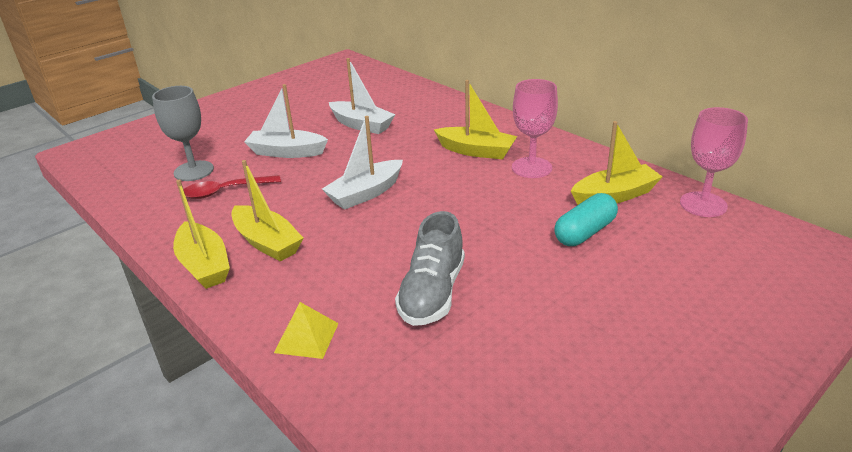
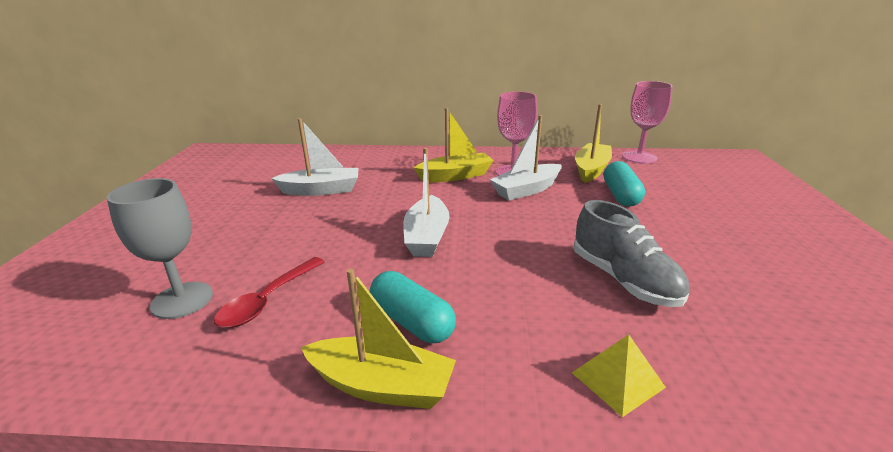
camera: 45 degrees left, 5 degrees down
(267, 242) = (412, 321): yellow boat -> turquoise capsule
(286, 152) = (280, 237): white boat -> white boat (526, 190)

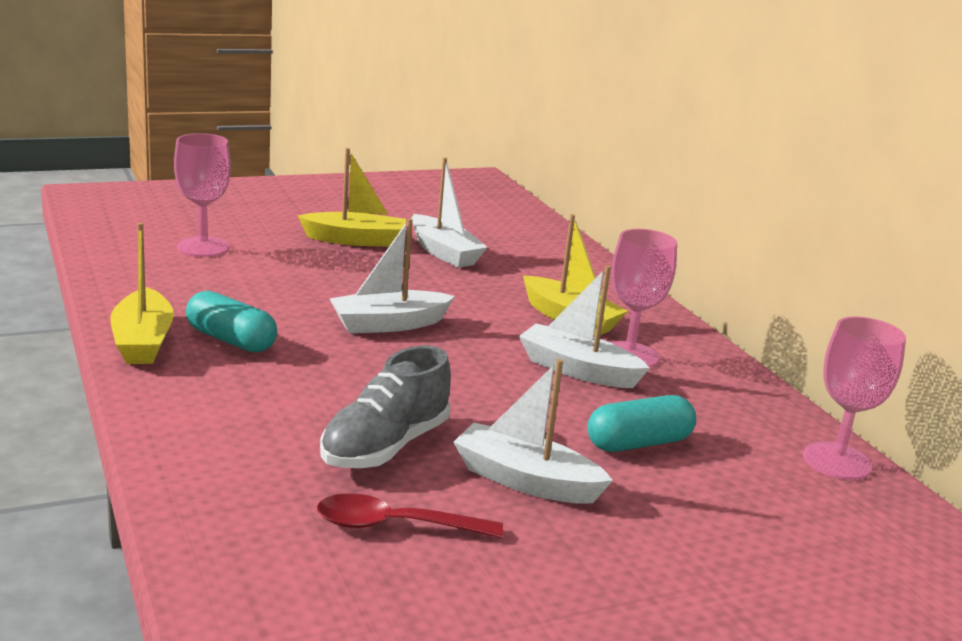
camera: 60 degrees right, 5 degrees down
(182, 300) = (203, 247): grey goblet -> pink goblet
(268, 300) = (223, 277): red spoon -> red spoon (395, 525)
(412, 321) = (231, 340): turquoise capsule -> turquoise capsule turned 75 degrees counterclockwise
(591, 169) = (717, 416): yellow boat -> yellow boat (355, 240)
(617, 379) = (201, 443): yellow pyramid -> none
(668, 238) = (525, 480): none -> white boat

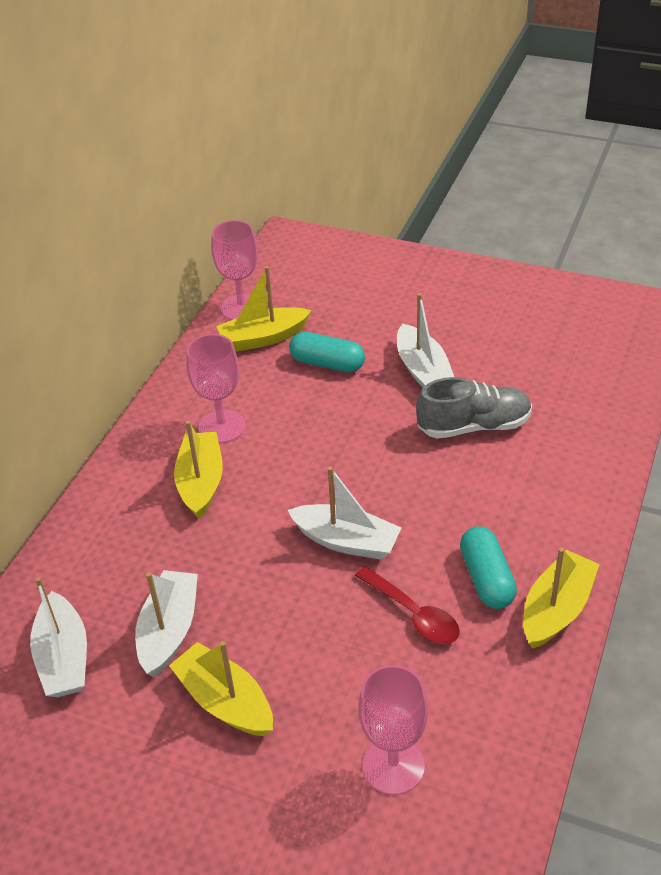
camera: 130 degrees left, 20 degrees up
(395, 525) = (520, 376): red spoon -> red spoon (413, 614)
(578, 370) = (276, 430): white boat -> white boat (64, 658)
(749, 440) = (263, 338): none -> yellow boat

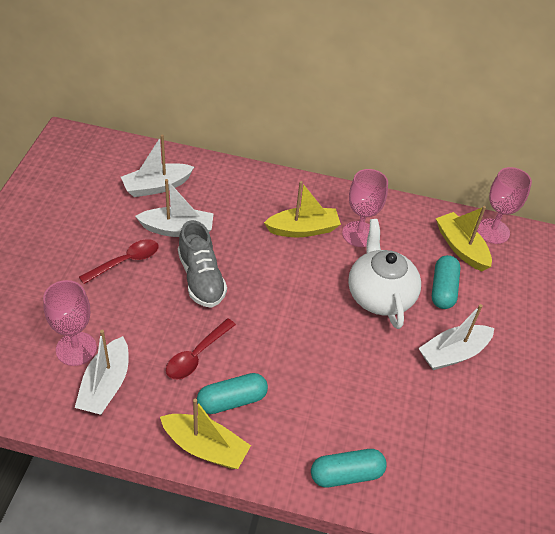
camera: 75 degrees right, 5 degrees up
(225, 701) = (126, 261): yellow boat -> red spoon
(329, 420) = (380, 295): none -> white teapot
(346, 541) = (259, 313): white boat -> white boat (106, 385)
(474, 426) = (394, 391): grey shoe -> grey shoe (201, 278)
(584, 479) = (346, 474): none -> turquoise capsule

